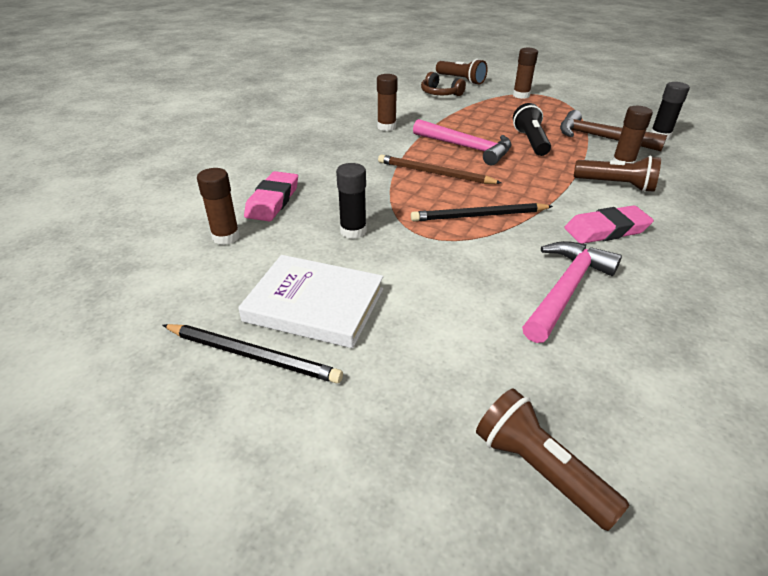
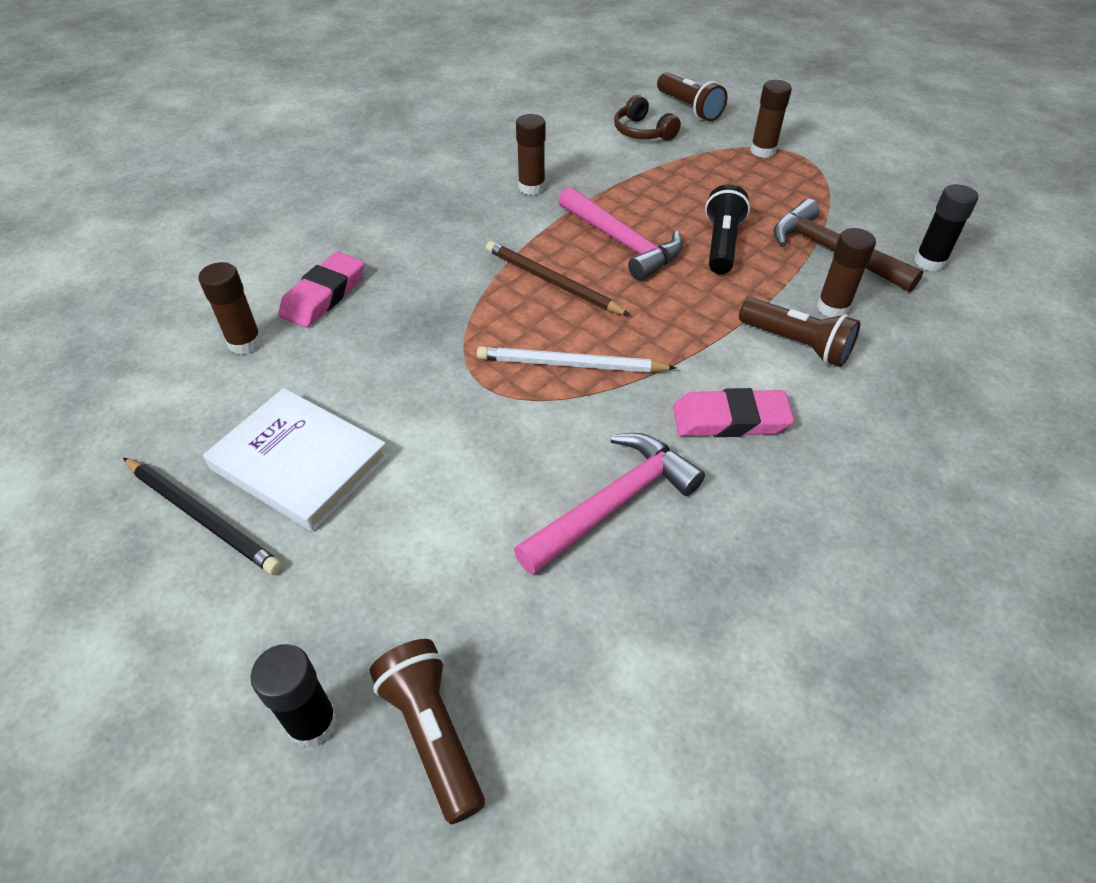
camera: 15 degrees right, 10 degrees up
(353, 231) = (397, 361): black glue stick -> black glue stick (312, 723)
(479, 216) = (571, 365): black pencil -> white pencil

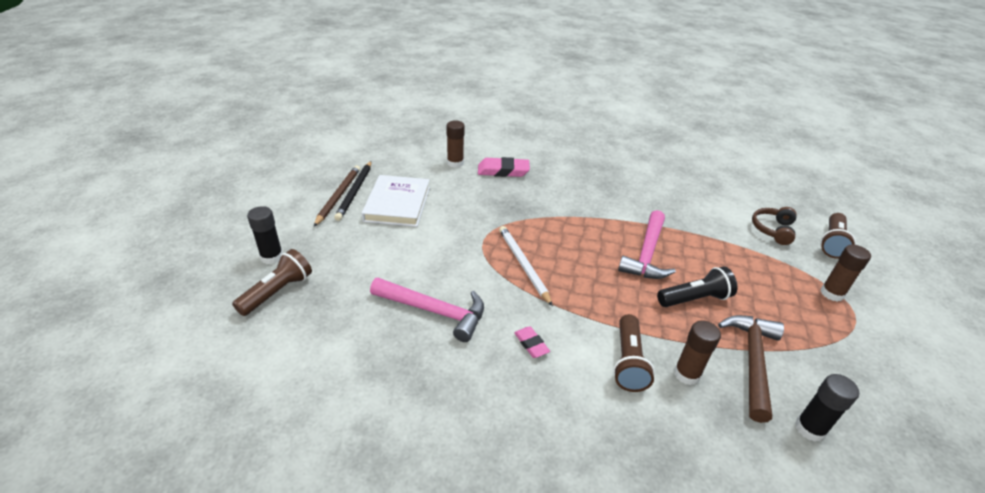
camera: 60 degrees right, 10 degrees down
(531, 187) = (657, 204): brown glue stick -> none
(552, 282) = (583, 237): brown pencil -> brown pencil (338, 196)
(730, 419) = (531, 344): pink eraser -> pink eraser, size x0.56

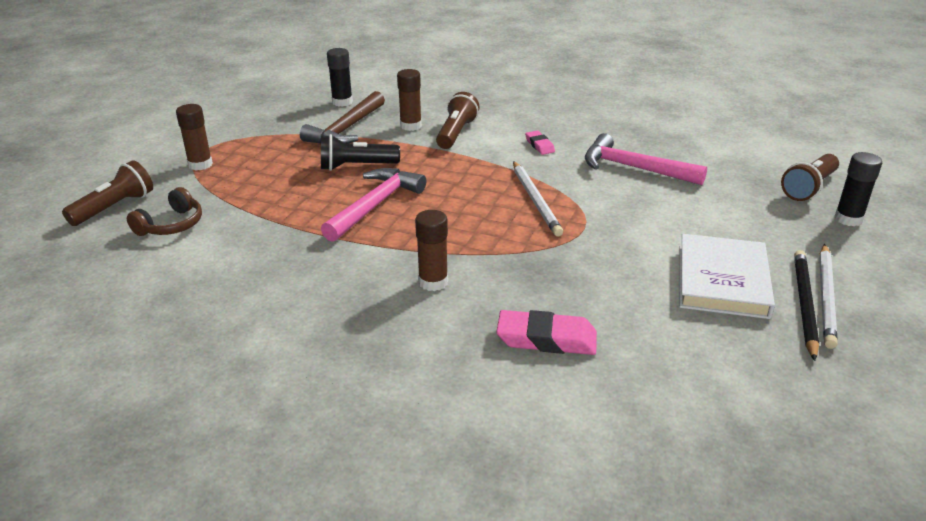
camera: 170 degrees left, 5 degrees down
(338, 196) = (826, 297): brown pencil -> white pencil
(455, 163) = (642, 361): brown glue stick -> brown glue stick (433, 282)

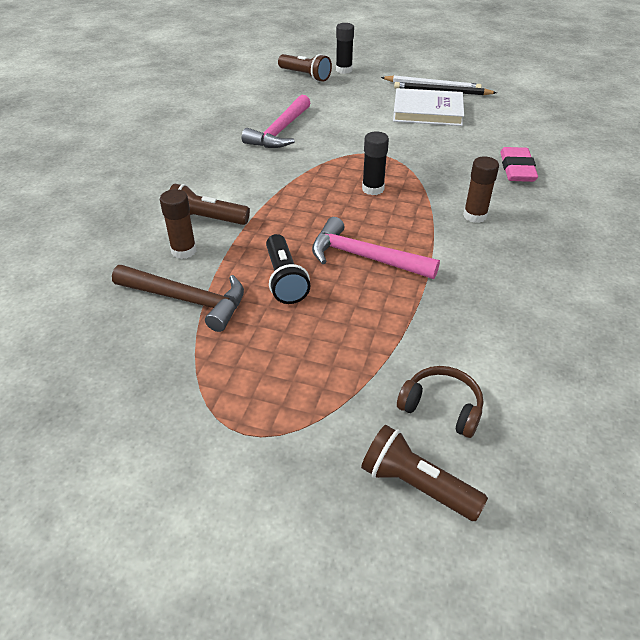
camera: 95 degrees left, 10 degrees up
(200, 164) = (286, 423): brown glue stick -> none
(342, 102) = (99, 315): black glue stick -> black glue stick (373, 189)
(535, 200) = (339, 173): white pencil -> none
(539, 145) = (237, 172): pink eraser -> none

